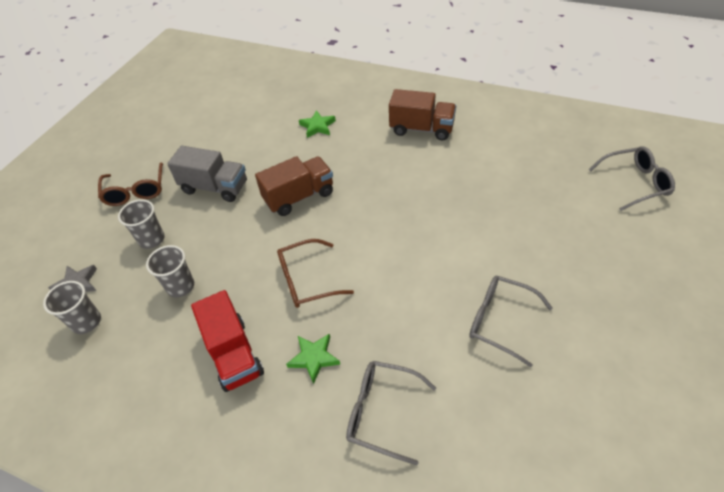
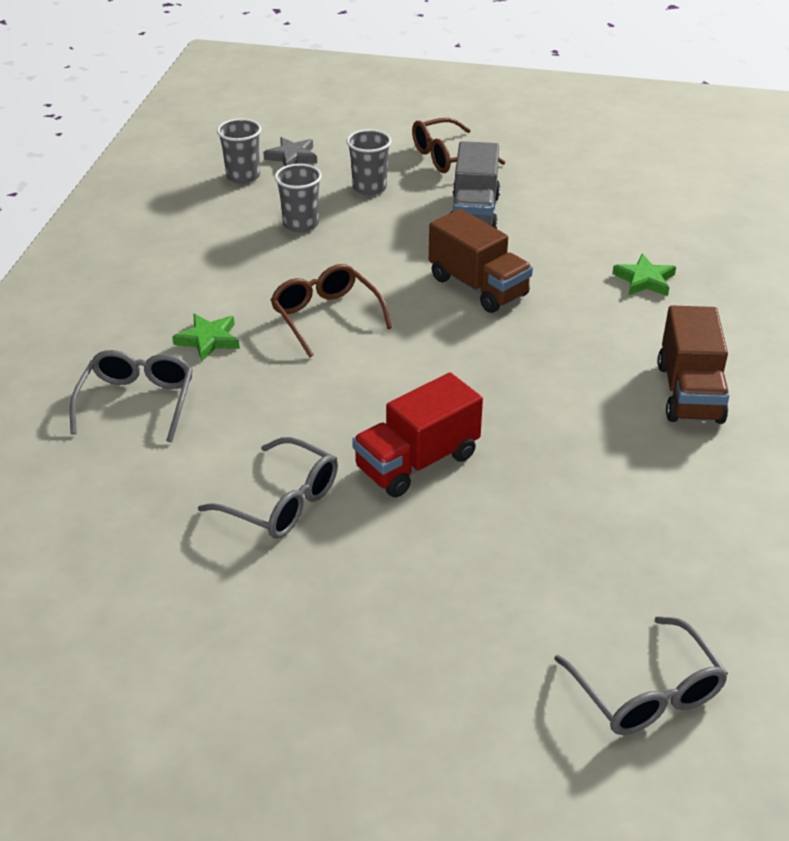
camera: 75 degrees right, 10 degrees down
(233, 354) = (210, 280): red truck -> red truck (417, 462)
(500, 321) = (281, 502): grey glasses -> grey glasses turned 105 degrees clockwise

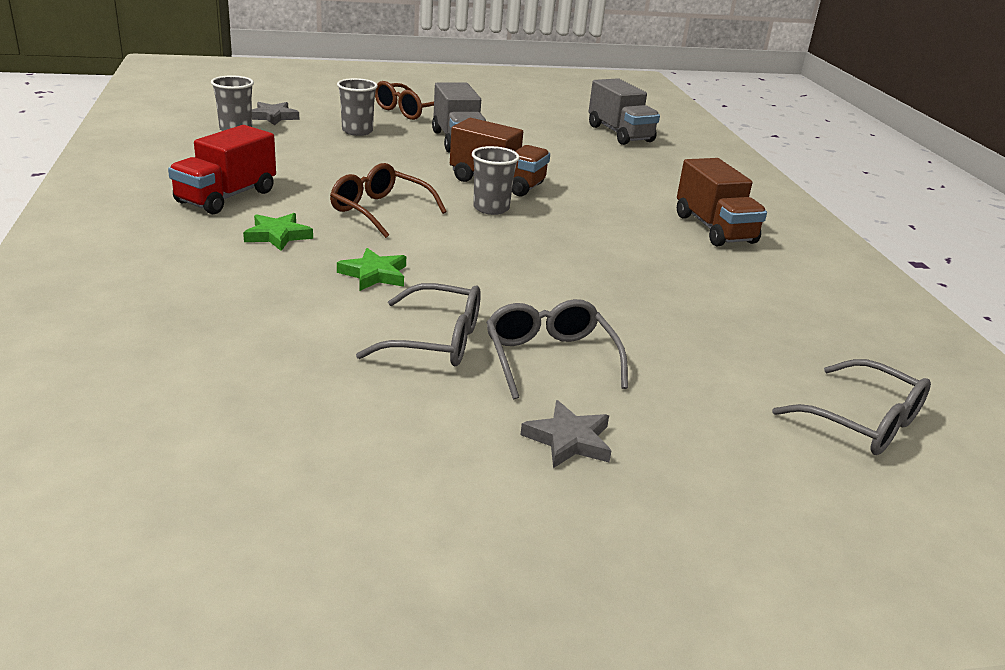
camera: 25 degrees left, 10 degrees down
(137, 402) = (234, 286): grey glasses -> grey glasses (550, 359)
(300, 224) = (312, 156): grey cup -> grey cup (491, 208)
(332, 644) = (569, 440): none -> grey star
(417, 462) = (538, 296): red truck -> red truck (226, 197)
(644, 280) = (622, 169): green star -> green star (374, 274)
(685, 216) = (620, 134): none -> grey truck

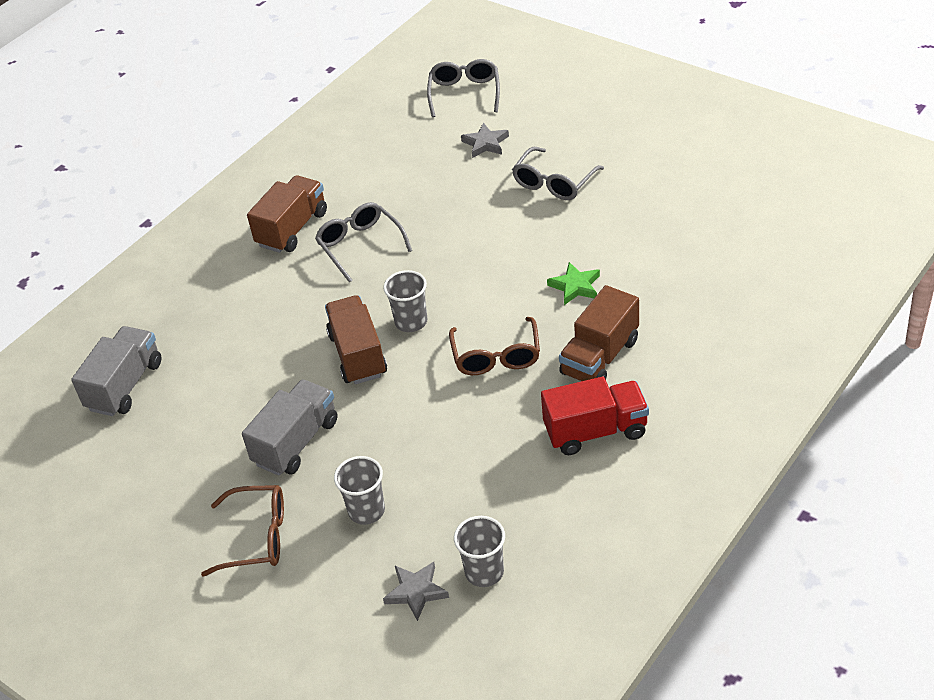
camera: 125 degrees left, 15 degrees up
(278, 235) = (600, 357): green star -> brown truck
(435, 340) = (598, 219): grey glasses -> grey glasses (360, 246)
(569, 440) = (604, 142): grey star -> grey star (485, 143)

